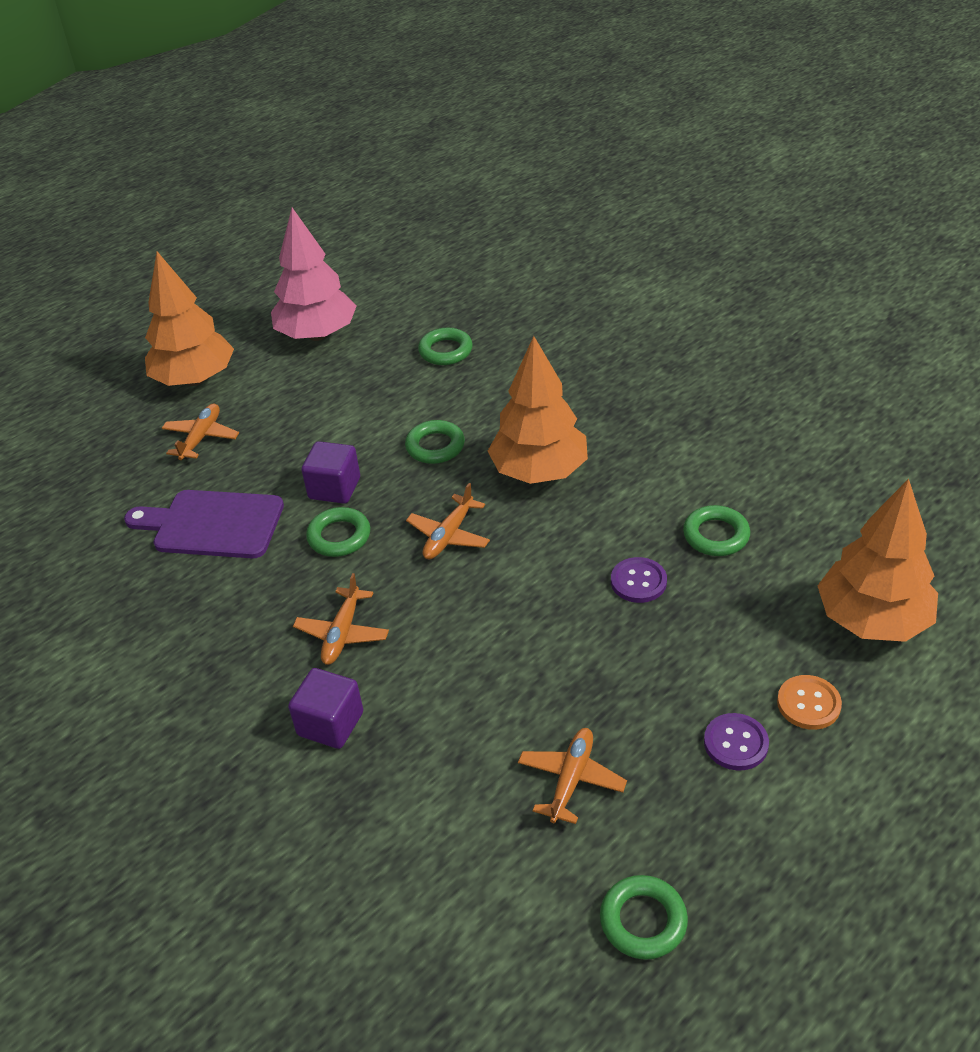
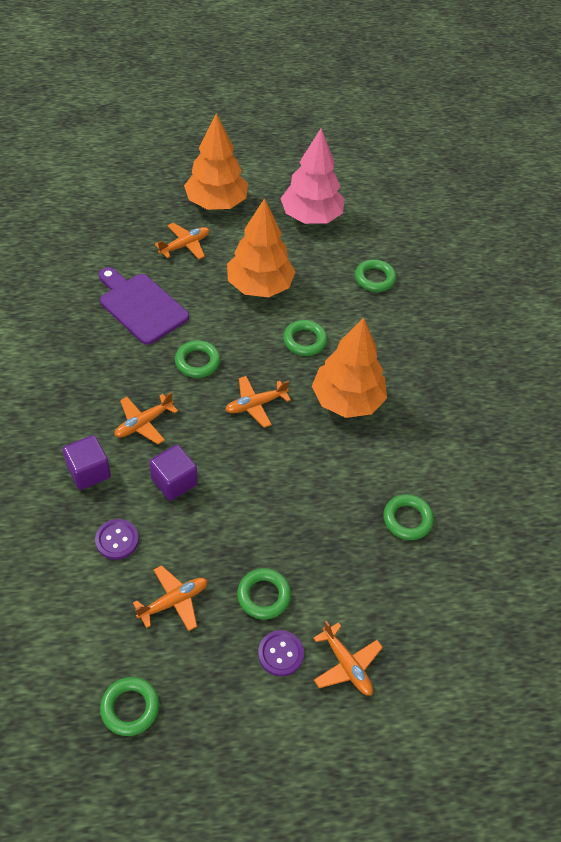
camera: 30 degrees right, 10 degrees up
(334, 488) = (224, 329): purple cube -> purple cube (174, 482)
(638, 581) = (330, 514): purple button -> purple button (117, 540)
(658, 703) = (264, 596): none -> green ring
(808, 704) = (346, 665): orange button -> orange plane
(872, 620) = (442, 646): orange tree -> orange tree (259, 286)

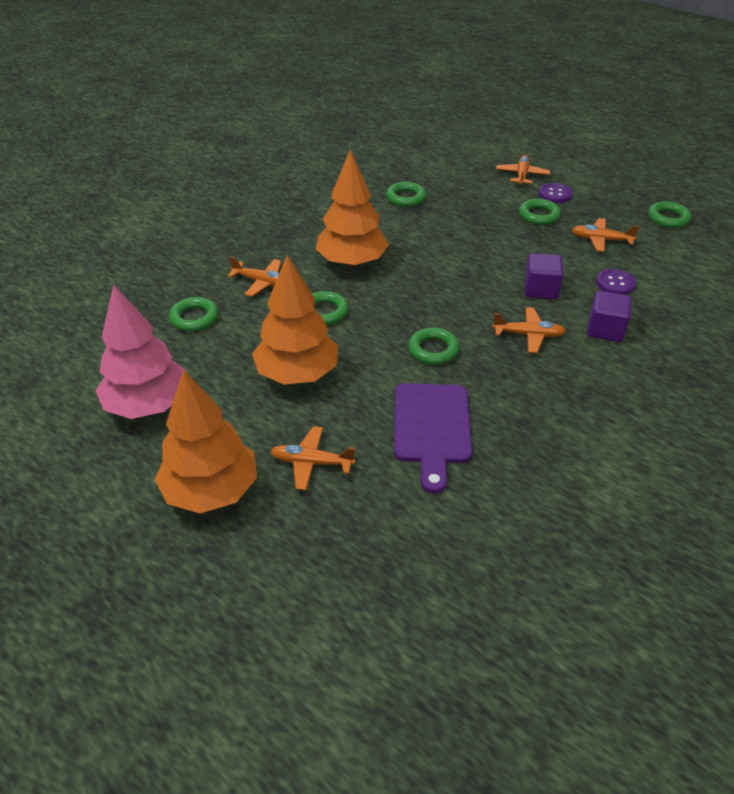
camera: 130 degrees left, 10 degrees down
(255, 405) = (423, 297): orange plane -> orange plane (262, 282)

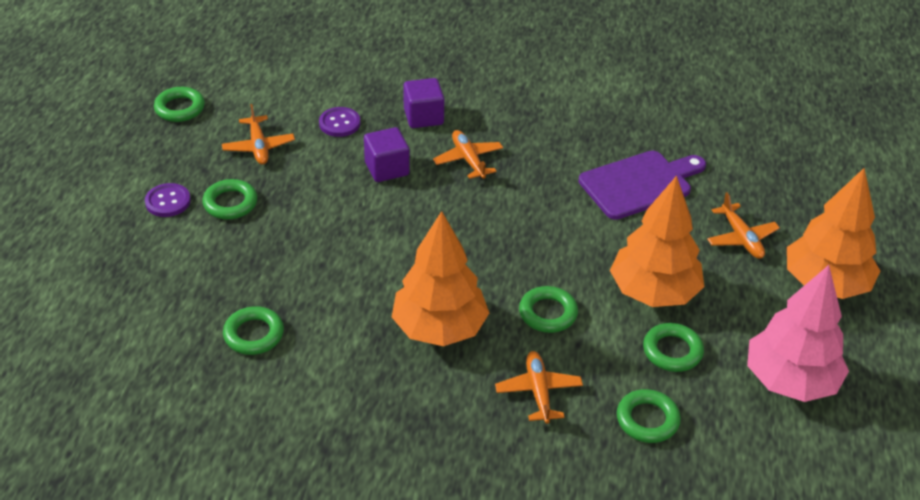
camera: 120 degrees left, 0 degrees up
(433, 350) = (541, 213): green ring -> green ring (672, 351)
(522, 175) = (128, 242): orange plane -> none

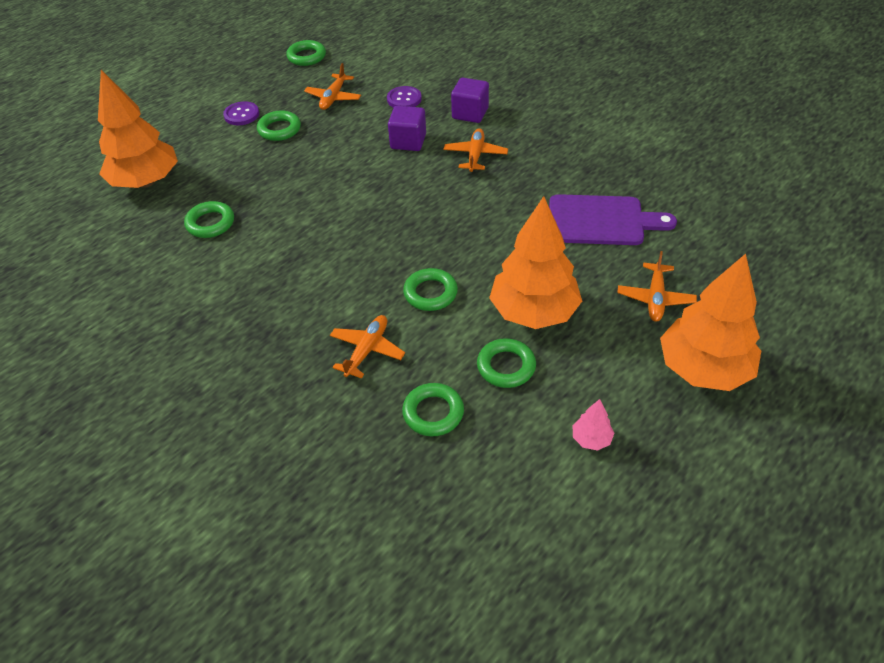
camera: 35 degrees right, 5 degrees up
(439, 328) = (338, 271): orange tree -> orange tree (146, 182)
(790, 381) = (591, 439): pink tree -> pink tree, size x0.41

